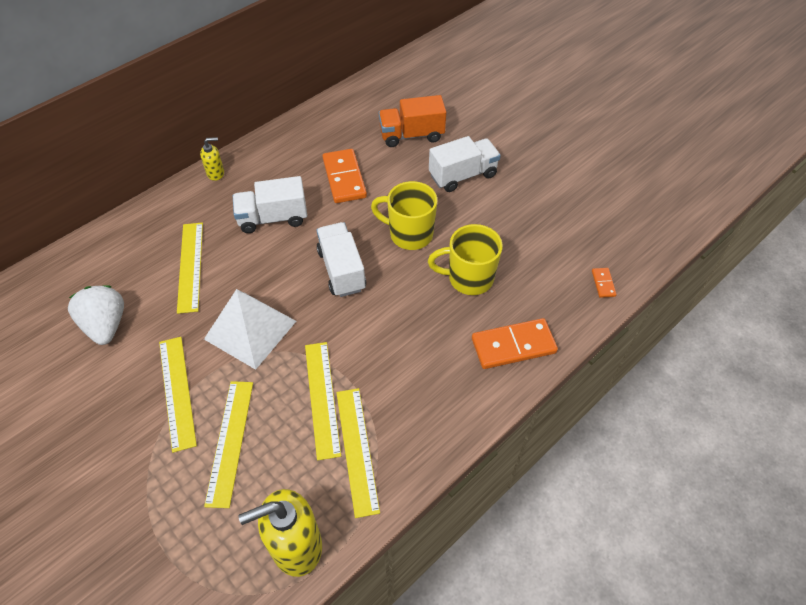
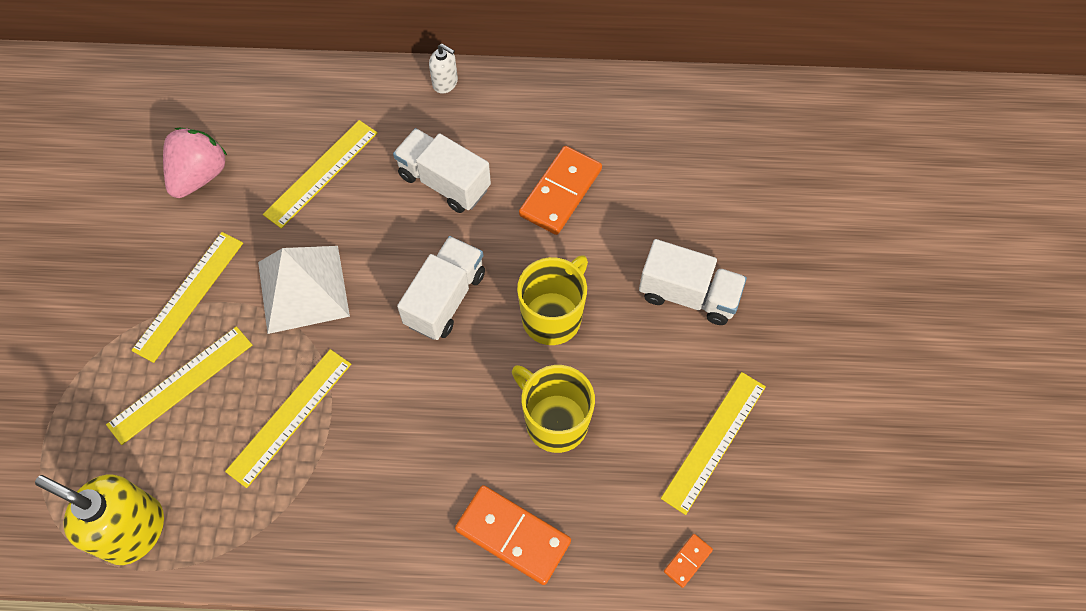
camera: 45 degrees right, 10 degrees up
(106, 325) = (199, 175): white strawberry -> pink strawberry
(216, 173) = (445, 83): yellow soap dispenser -> white soap dispenser
(357, 450) = (265, 495): yellow ruler -> yellow ruler (714, 441)
(409, 234) = (553, 317): yellow mug -> yellow mug turned 60 degrees clockwise
(411, 135) = (689, 196): orange truck -> none

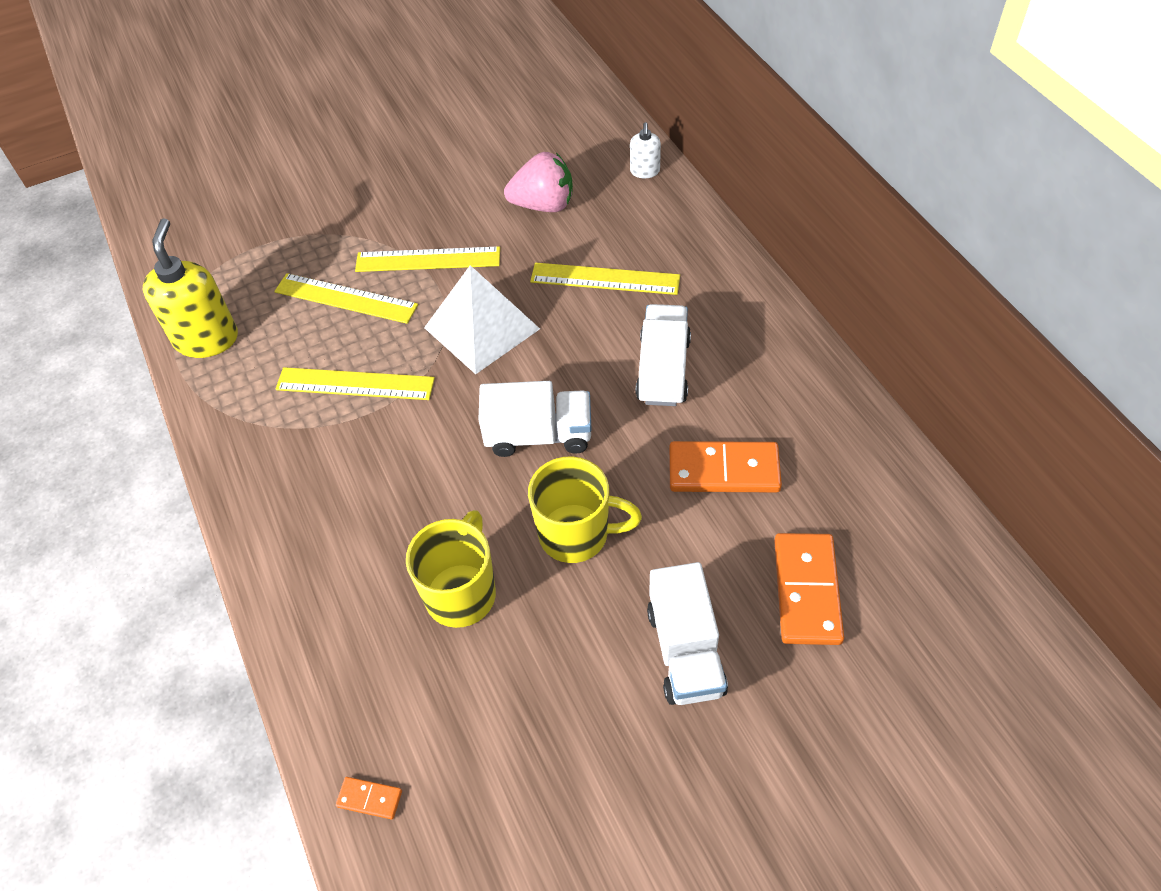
camera: 65 degrees right, 10 degrees down
(445, 83) = (774, 315): white soap dispenser -> white soap dispenser (645, 171)
(513, 535) = (324, 616): orange domino -> orange domino (807, 591)
(714, 441) = (522, 762): yellow ruler -> none

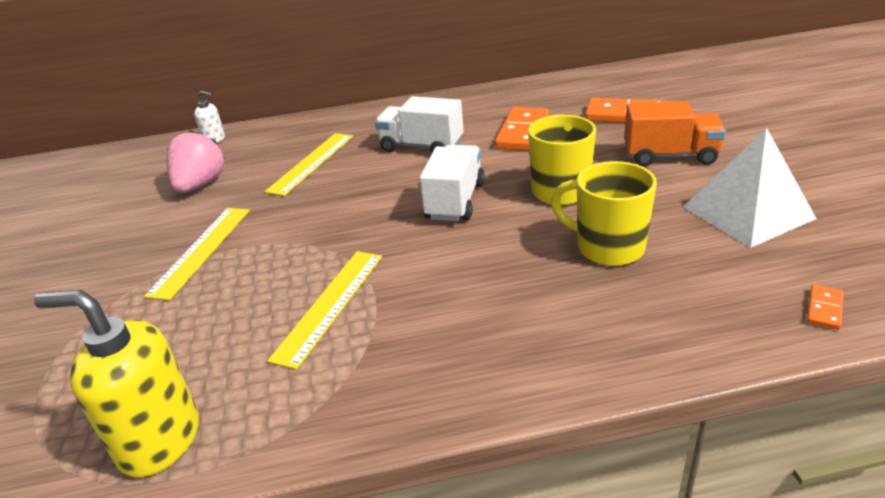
camera: 75 degrees left, 20 degrees down
(345, 298) = (202, 309): yellow ruler -> none
(481, 328) = (316, 223): white pyramid -> white pyramid (748, 212)
(685, 651) = (670, 156): white truck -> orange truck

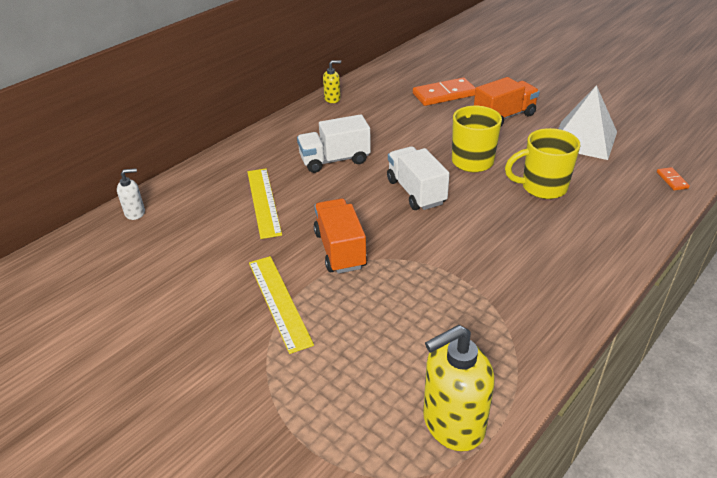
camera: 40 degrees left, 5 degrees up
(200, 185) = (189, 255): pink strawberry -> none
(309, 227) = (340, 250): none -> orange truck
(330, 305) = (433, 292): yellow ruler -> none
(499, 92) = (332, 99): none -> yellow soap dispenser
(523, 132) = (393, 127): orange domino -> none

